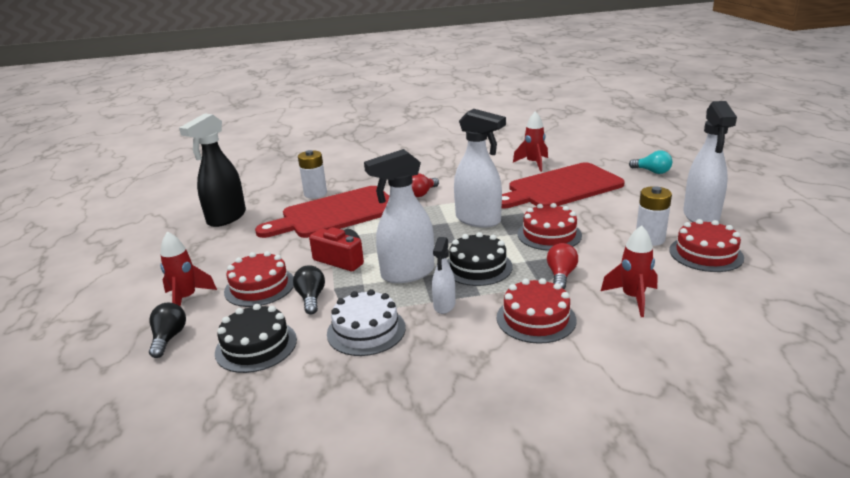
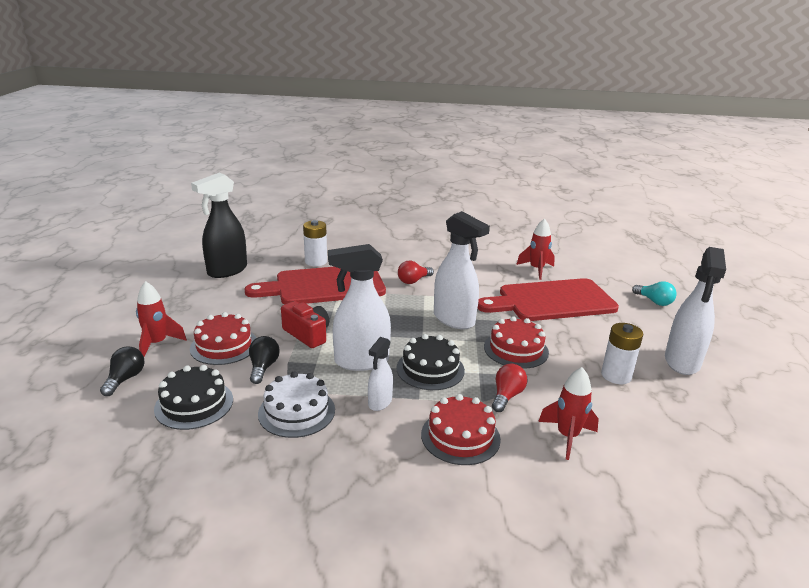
camera: 10 degrees right, 0 degrees up
(705, 254) = (667, 404): red cake -> none

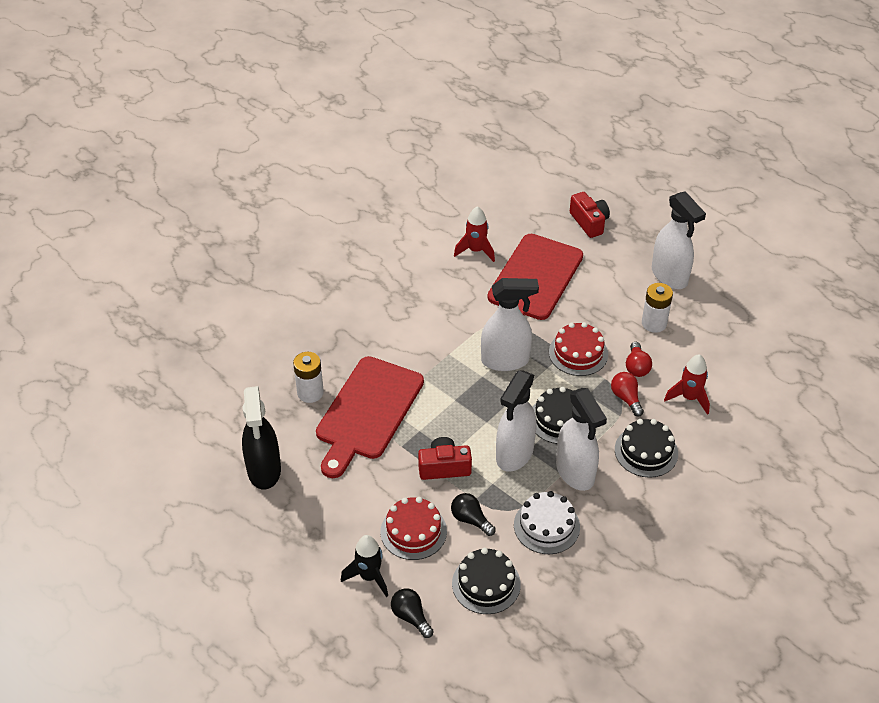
camera: 50 degrees left, 20 degrees up
(157, 344) = (369, 577): red rocket -> black rocket
(380, 402) = (575, 472): white spray bottle -> white spray bottle, size x1.86
(413, 281) = (417, 345): red light bulb -> red light bulb (636, 367)
(460, 436) = (646, 451): red cake -> black cake
(654, 301) = (589, 222): turquoise light bulb -> red camera

